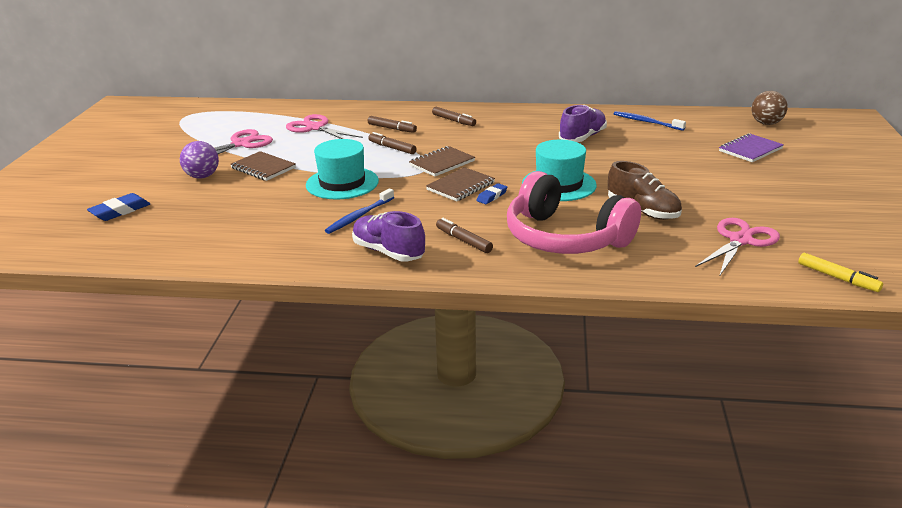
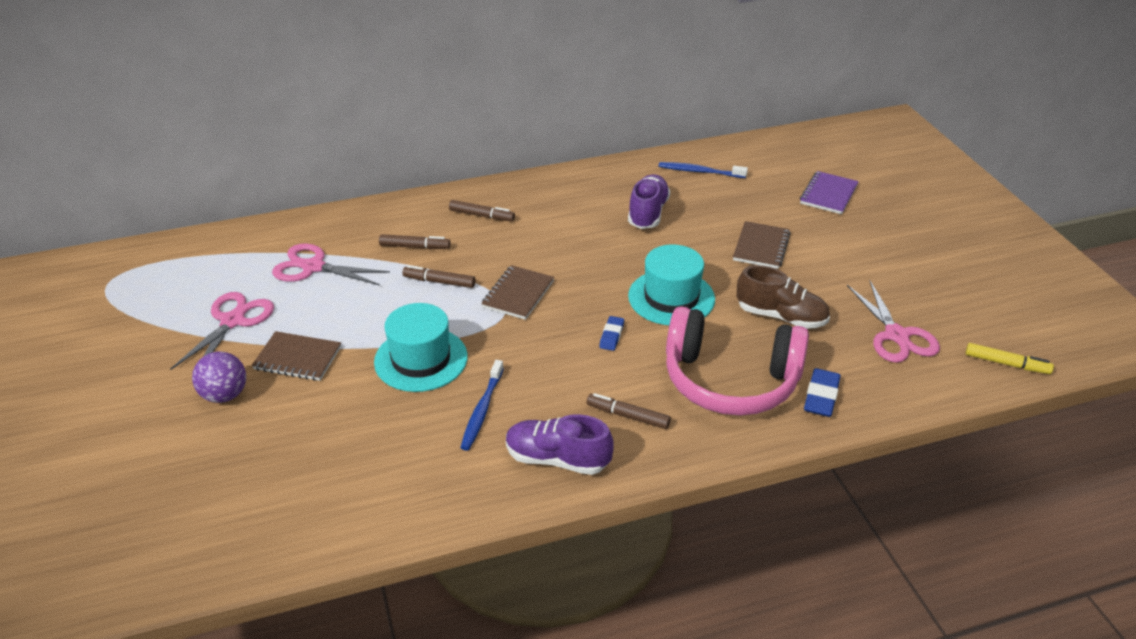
camera: 25 degrees left, 10 degrees up
(120, 211) = (157, 490): blue eraser -> blue eraser (821, 397)
(460, 186) = (565, 328): brown notebook -> brown notebook (761, 247)
(740, 240) = (896, 335): pink scissors -> pink scissors turned 150 degrees clockwise
(766, 123) = (820, 148): brown ball -> none

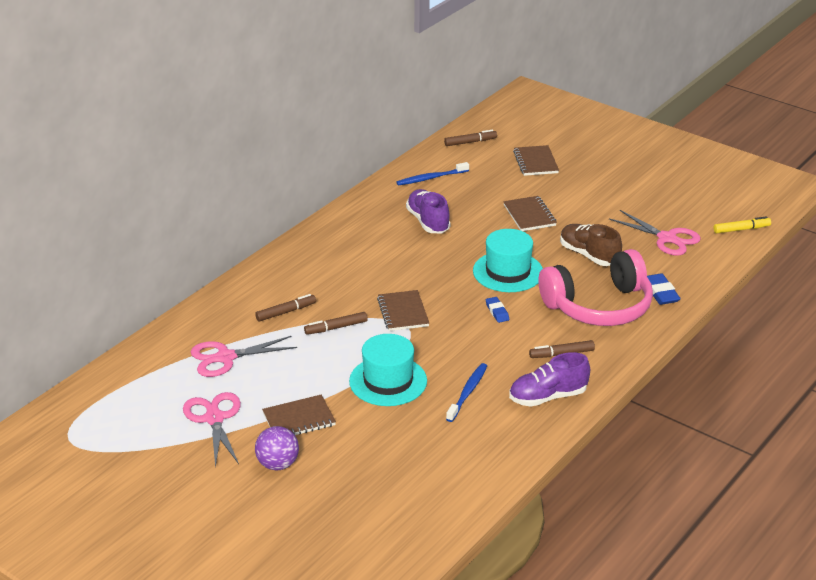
camera: 35 degrees left, 5 degrees down
(482, 216) = (308, 270): brown marker -> brown marker (470, 142)
(482, 410) = (468, 392): blue toothbrush -> blue toothbrush turned 135 degrees counterclockwise
(781, 317) = (589, 255): brown shoe -> brown shoe turned 120 degrees counterclockwise
(828, 194) = (535, 162): purple notebook -> brown notebook

